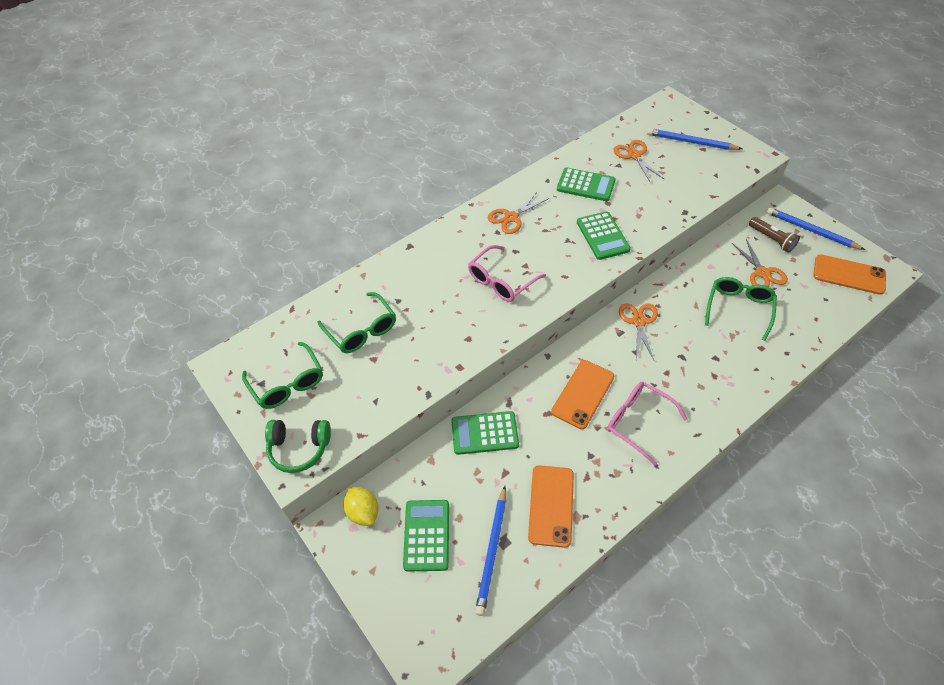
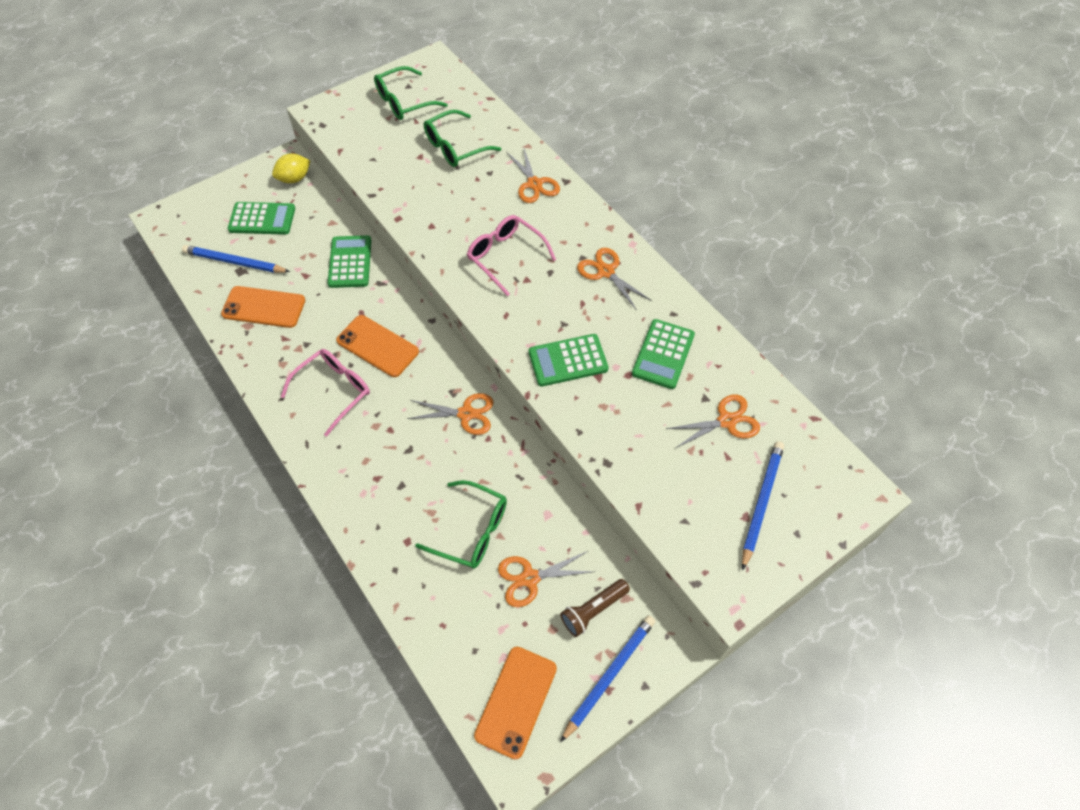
camera: 90 degrees right, 5 degrees up
(299, 448) = (337, 113): green headphones -> none
(413, 267) = (534, 184): none -> orange scissors

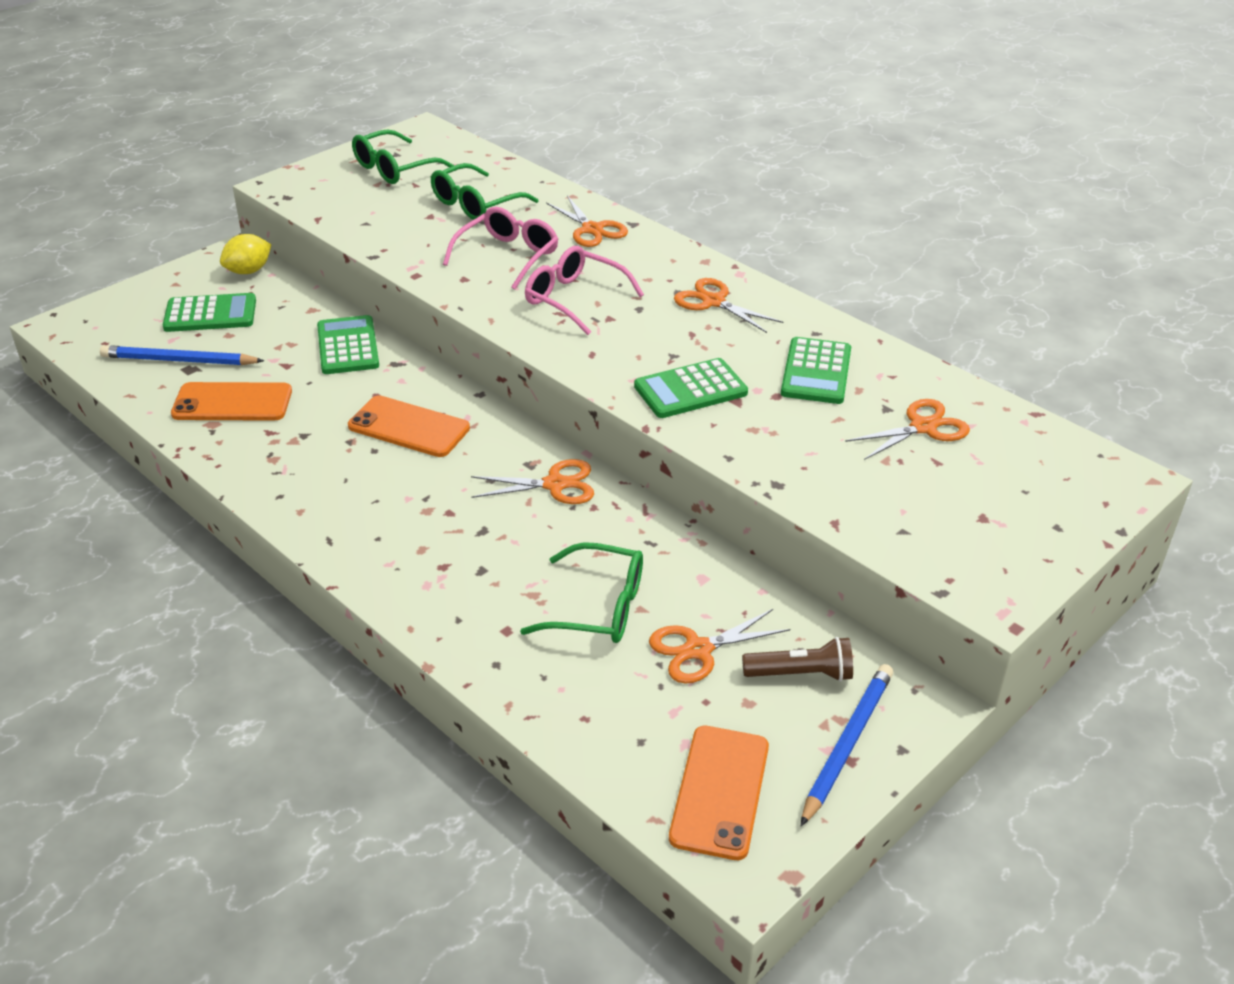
camera: 10 degrees left, 20 degrees down
(334, 390) = (357, 479): pink glasses -> pink glasses (508, 256)
(593, 610) = (800, 674): brown flashlight -> brown flashlight turned 135 degrees counterclockwise
(761, 503) = (998, 502): blue pencil -> none

